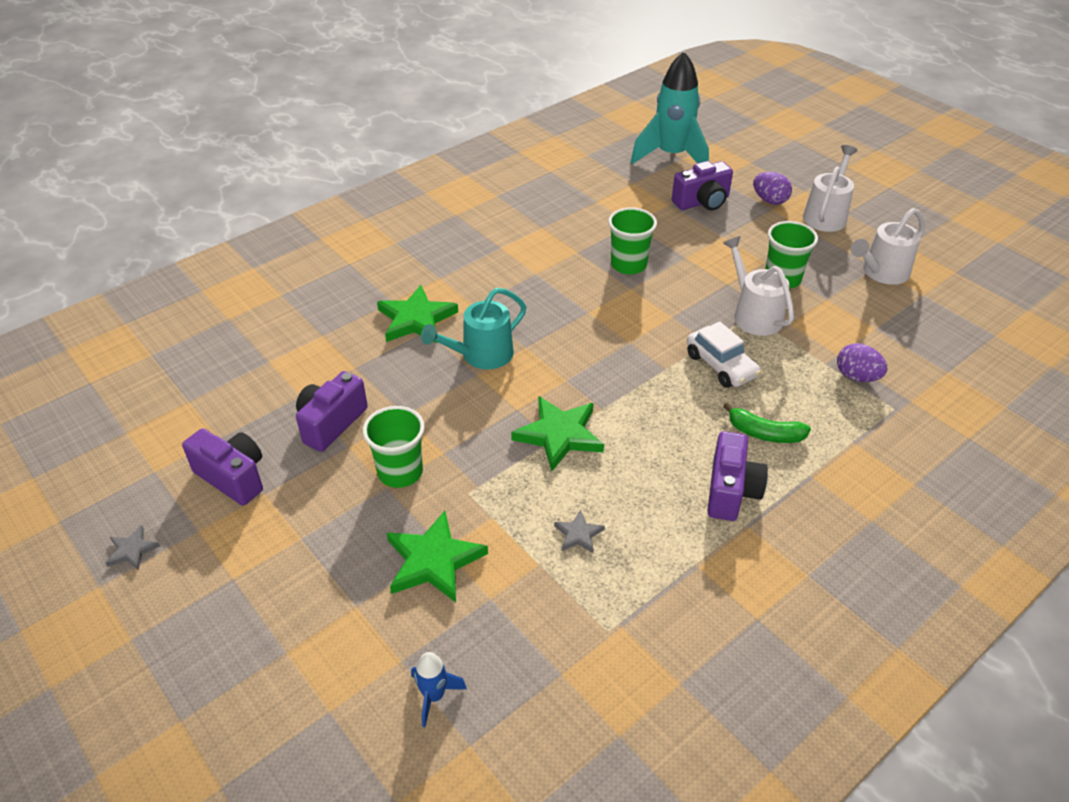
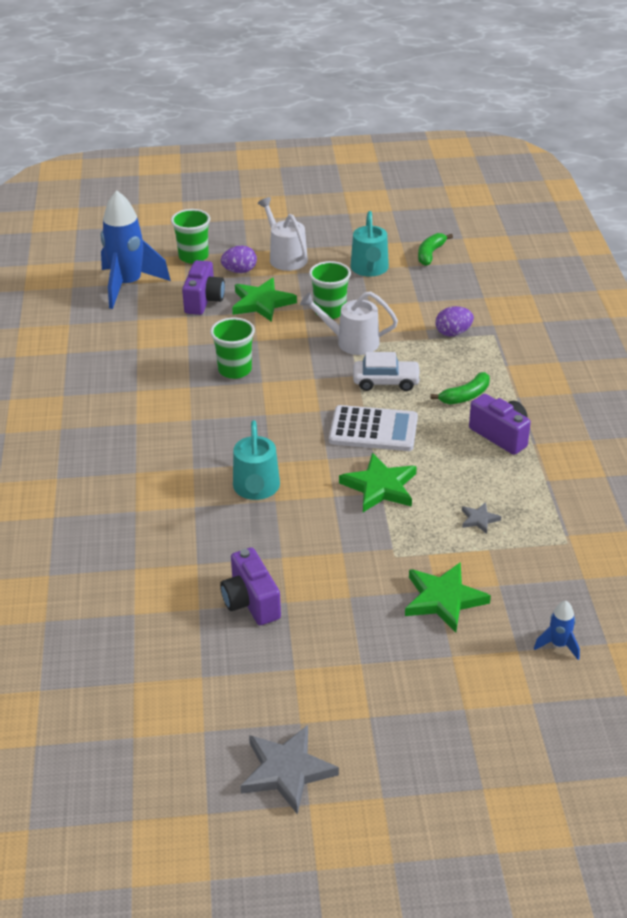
camera: 55 degrees left, 5 degrees down
(132, 550) = (287, 771): grey star -> grey star, size x1.99
(233, 477) = (258, 682): purple camera -> none
(400, 472) = (341, 583): green cup -> green cup (193, 256)
(416, 319) = (175, 506): green star -> green star (262, 303)
(639, 391) = (373, 429): none -> white calculator
(671, 156) = (128, 285): turquoise rocket -> blue rocket
(881, 273) = (370, 269): white watering can -> turquoise watering can
(965, 300) = (430, 254): none -> green banana

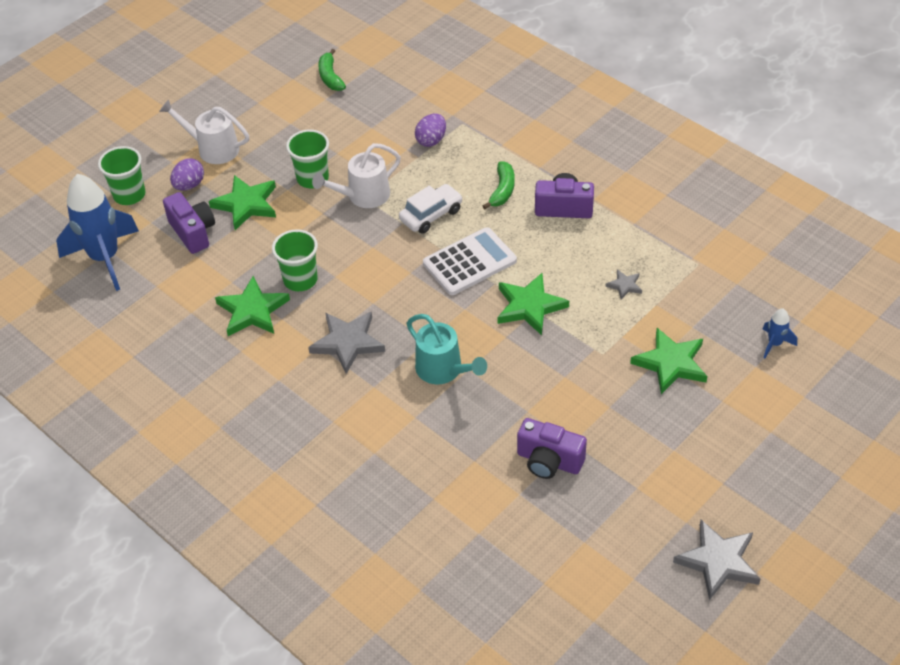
camera: 40 degrees left, 10 degrees up
(177, 370) = (252, 310): none -> green star
(213, 429) = (348, 342): none -> grey star
(370, 269) = (298, 120): turquoise watering can -> none

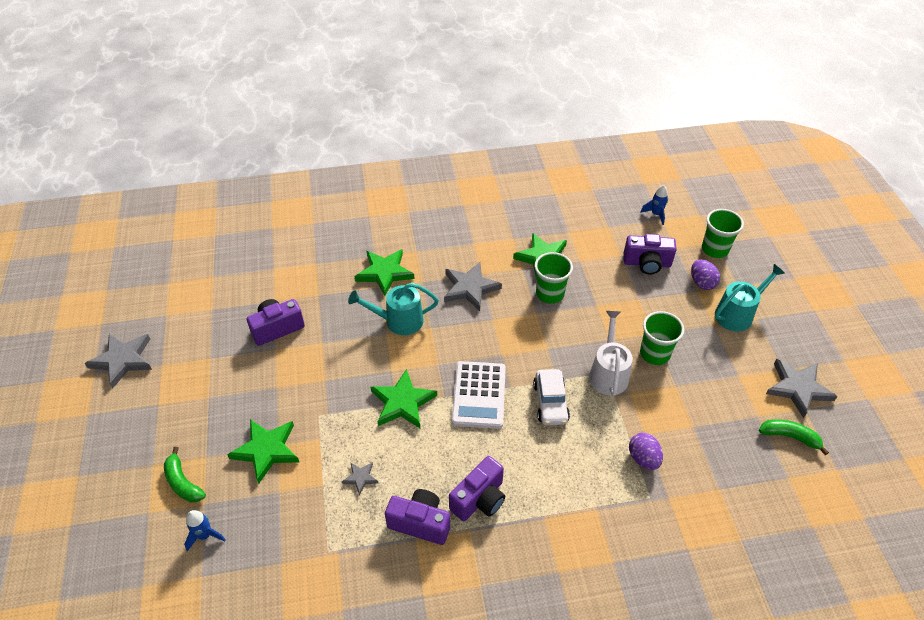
camera: 125 degrees right, 0 degrees up
(105, 258) = (656, 214): blue rocket -> blue rocket, size x0.43
(213, 149) = (737, 314): white watering can -> turquoise watering can
(246, 204) = (655, 303): green star -> green star (385, 273)
(273, 88) = (798, 388): none -> grey star
(502, 190) = (538, 469): green banana -> green banana (183, 482)
(619, 228) = (420, 523): none -> purple camera

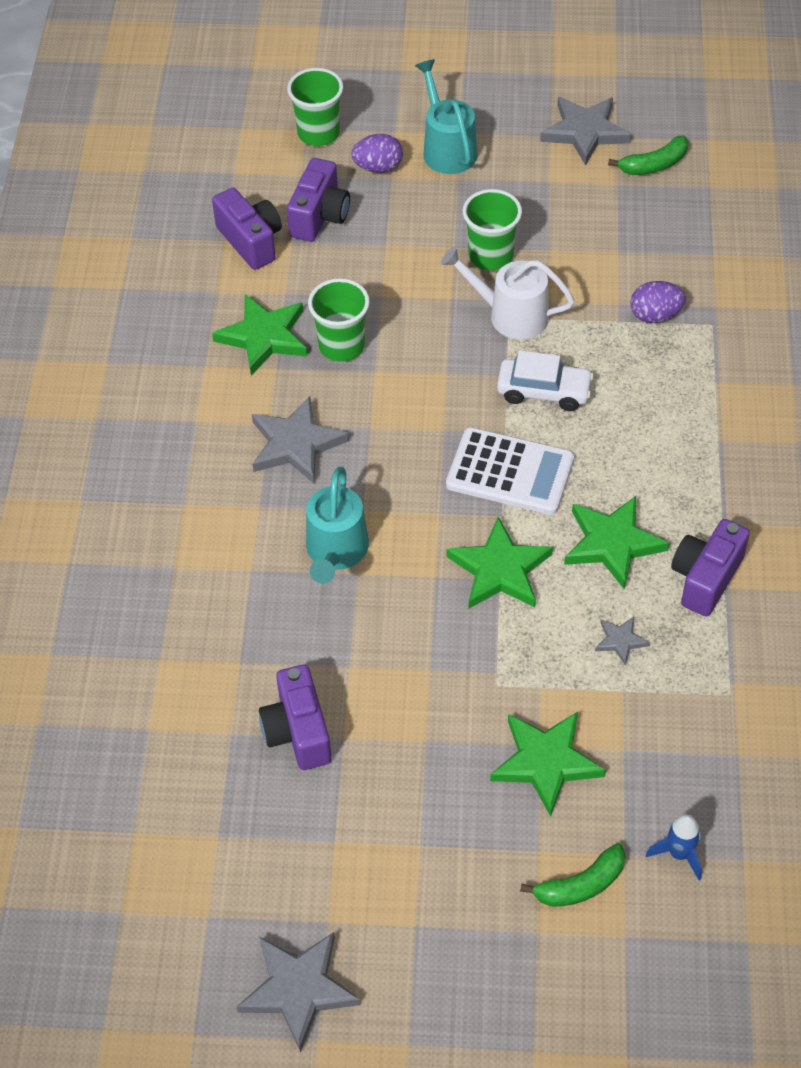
camera: 75 degrees left, 5 degrees up
(385, 273) = (221, 557): green star -> green star (612, 543)
(479, 499) = (681, 504): purple camera -> purple camera (251, 241)
(656, 214) = (220, 177): blue rocket -> none
(790, 436) = (654, 165): green banana -> green banana turned 150 degrees counterclockwise

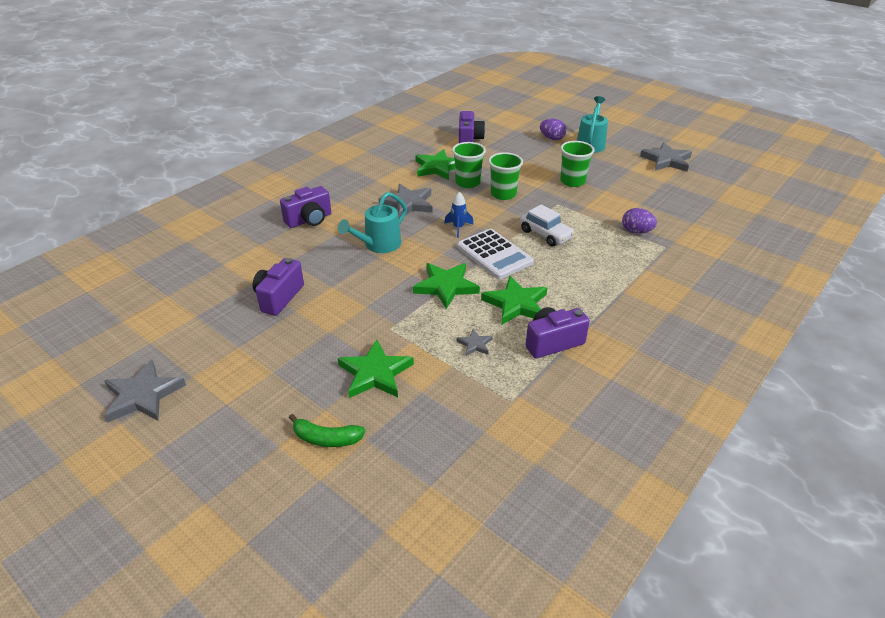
camera: 35 degrees right, 15 degrees down
(318, 133) = (537, 121): green cup -> green cup (503, 194)
(319, 216) = (508, 143): purple camera -> purple camera (309, 220)
(510, 315) = (559, 203): white watering can -> none
(654, 165) = (692, 182): green banana -> none
(679, 854) = (396, 458): blue rocket -> blue rocket (458, 228)

